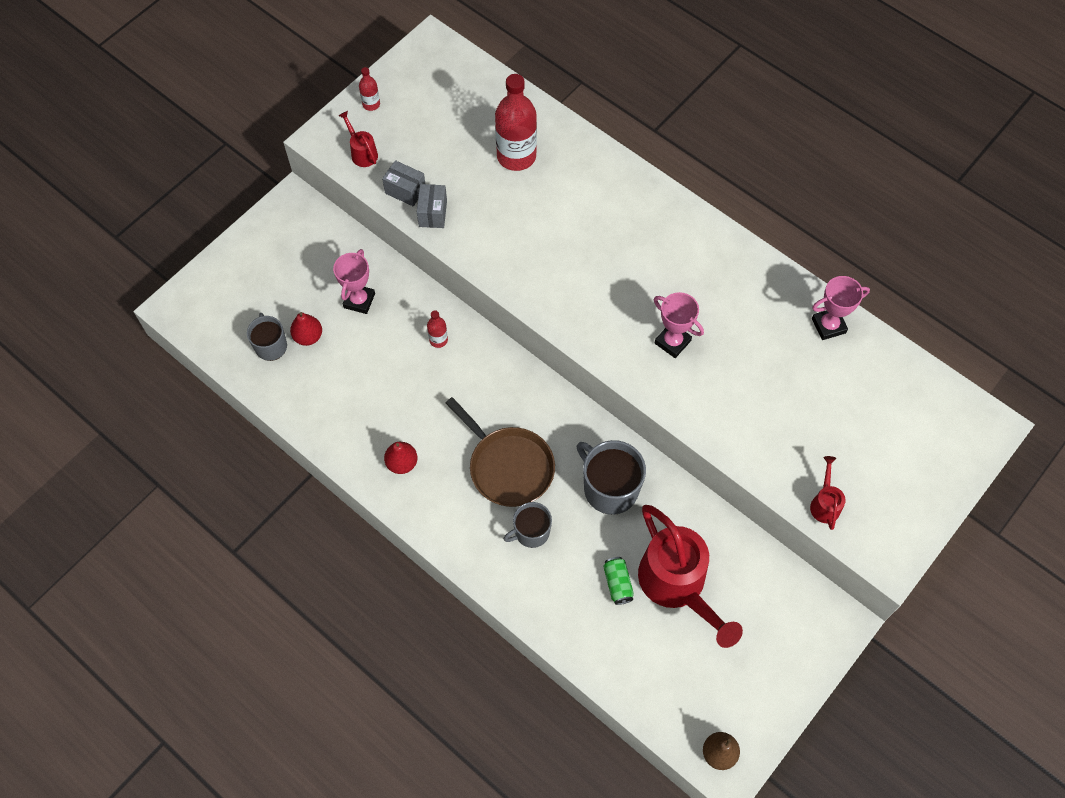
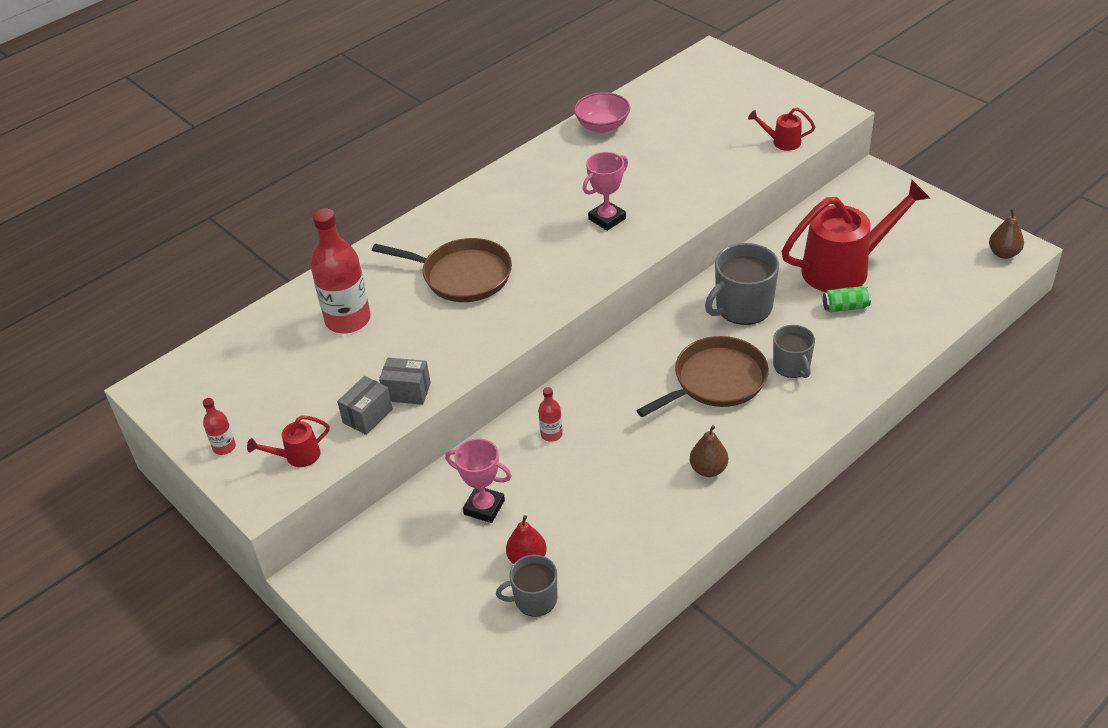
camera: 80 degrees left, 20 degrees down
(402, 463) = (708, 469): red pear -> brown pear
(579, 232) = (462, 275): none -> brown pan
(828, 326) = (602, 126): pink trophy -> pink bowl

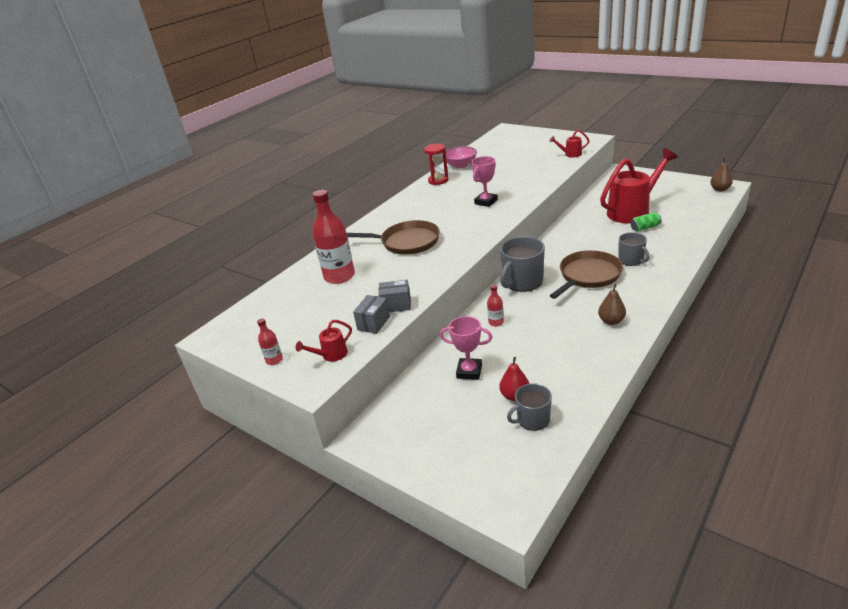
camera: 10 degrees left, 10 degrees down
(555, 153) = (438, 180): none -> red hourglass
(742, 307) = (583, 238): grey mug -> grey mug (522, 282)

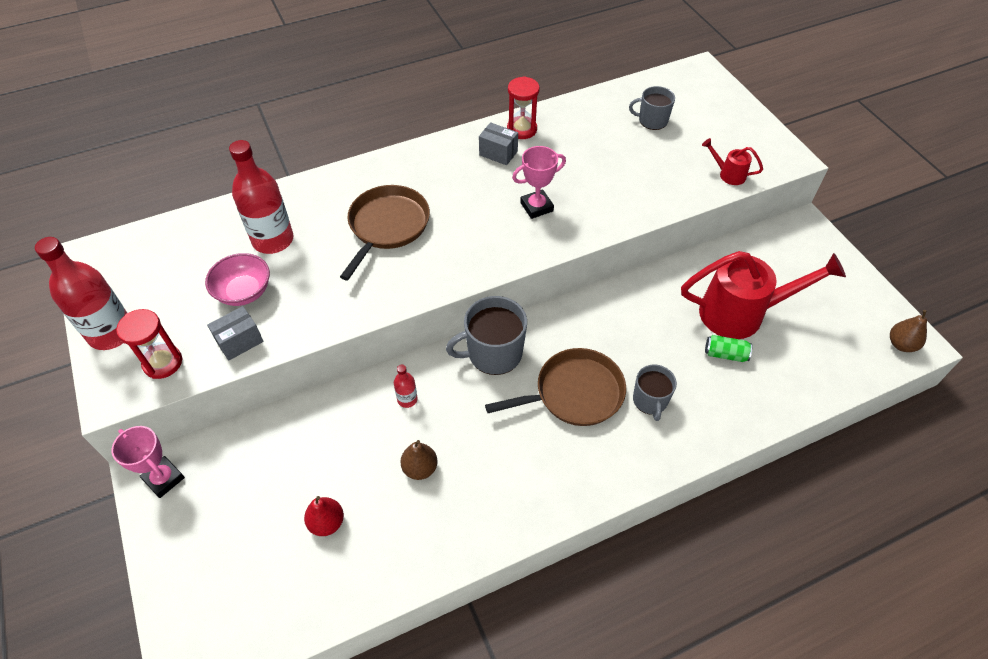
camera: 25 degrees right, 20 degrees up
(274, 360) = (111, 333): red bottle -> red bottle, size x2.18
(331, 355) = (163, 363): red watering can -> red hourglass
(396, 305) = (284, 328): grey box -> grey box (498, 153)
(407, 242) = (387, 226): brown pan -> brown pan turned 105 degrees counterclockwise
(461, 165) = (575, 114): pink bowl -> pink bowl (244, 292)
(469, 371) = (316, 454): pink trophy -> pink trophy (164, 479)
(532, 419) = (313, 568): grey mug -> grey mug (652, 120)
(611, 321) = (527, 485): brown pear -> brown pear (420, 468)

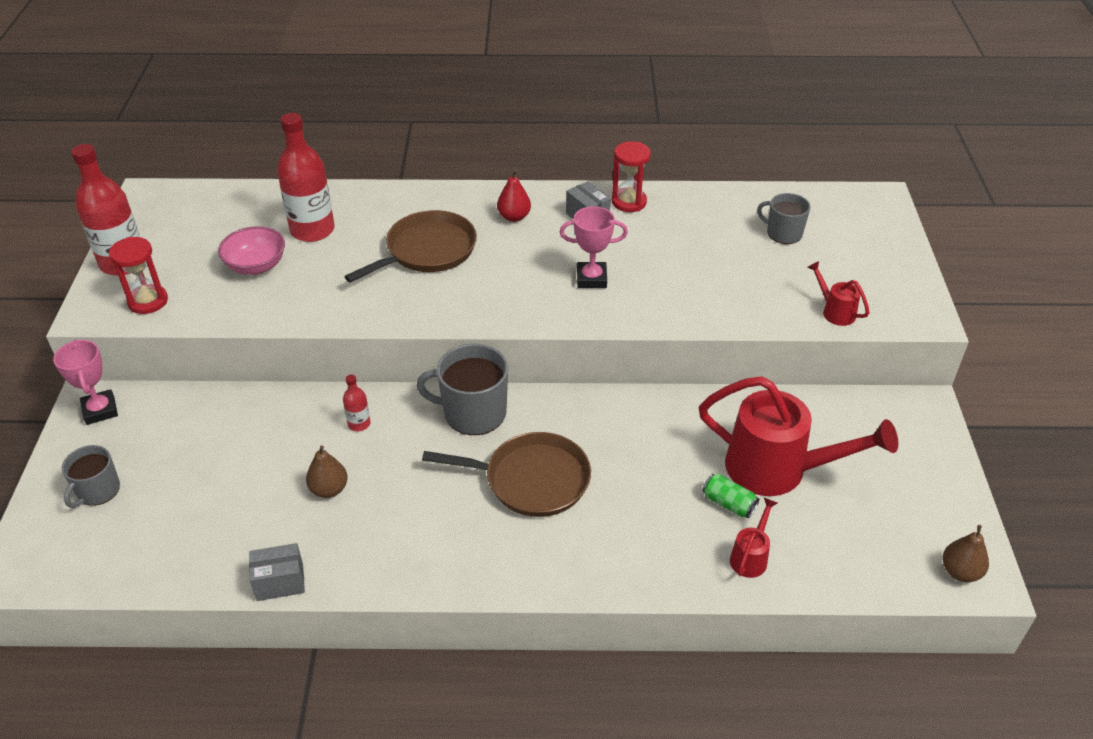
camera: 25 degrees right, 10 degrees down
(240, 341) = (224, 306): grey box -> grey box (280, 582)
(327, 523) = (212, 502): red pear -> red pear (514, 217)
(650, 400) = (609, 517): grey mug -> grey mug (98, 491)
(765, 391) = (750, 557): none -> red watering can

